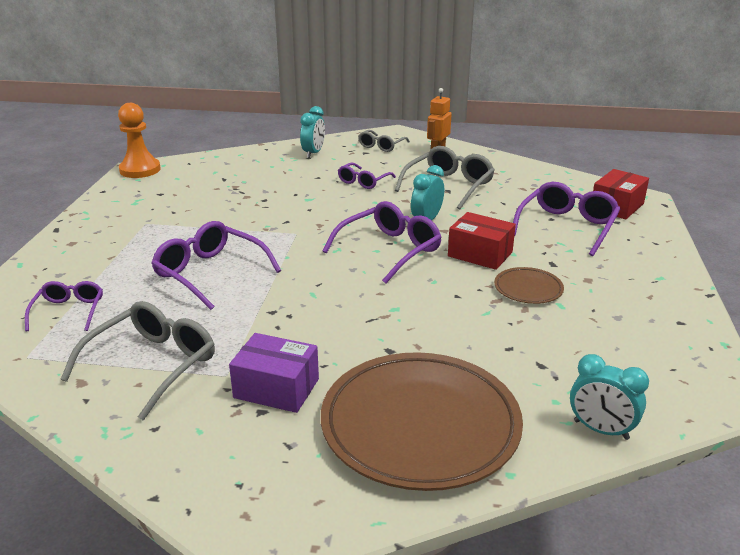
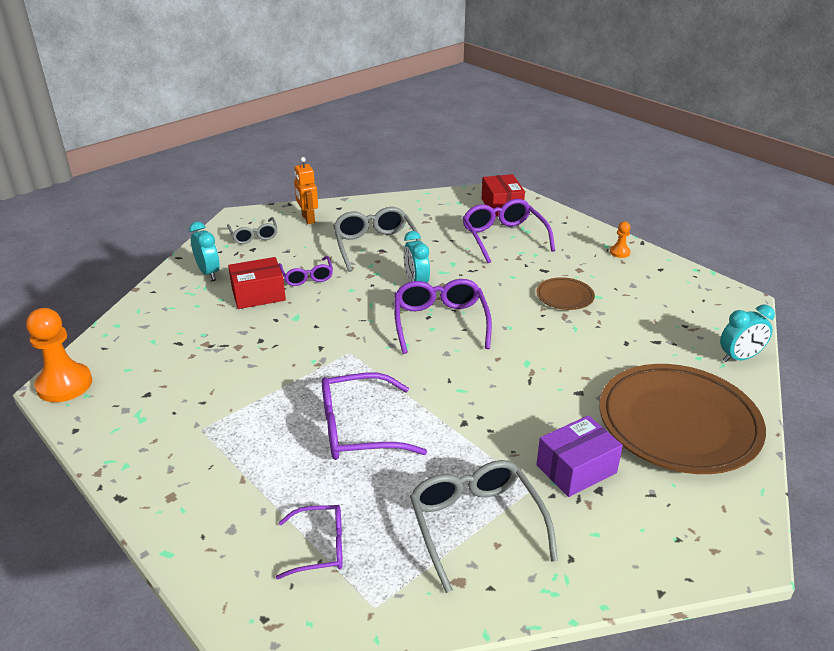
camera: 50 degrees left, 5 degrees up
(69, 311) = (320, 547): purple glasses -> purple glasses turned 135 degrees clockwise
(480, 254) = (496, 289): red box -> red box (258, 295)
(663, 289) = (619, 252): none -> orange pawn

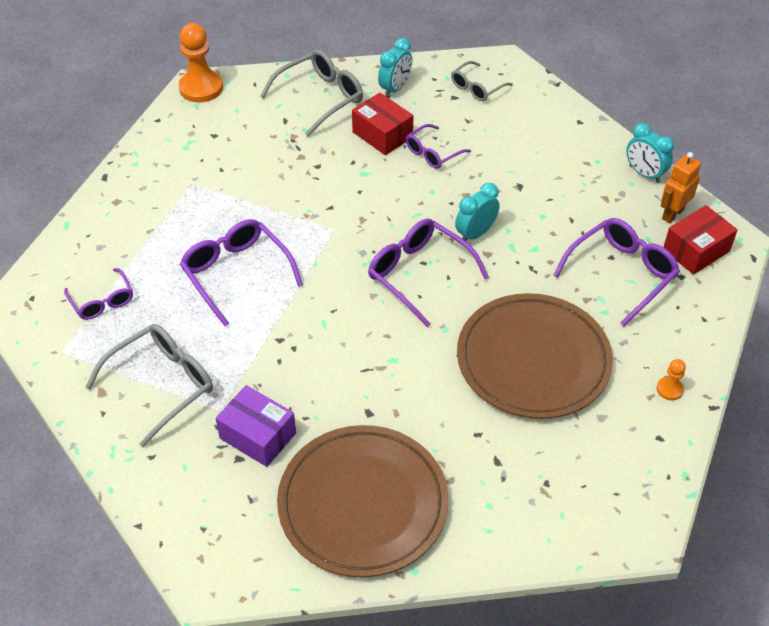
camera: 65 degrees right, 15 degrees up
(308, 219) = (538, 109): orange robot -> orange robot (672, 214)
(375, 246) = (524, 178): grey glasses -> grey glasses (320, 98)
(440, 322) = (419, 274): purple glasses -> purple glasses turned 105 degrees counterclockwise
(564, 296) = (533, 360): brown plate -> brown plate, size x2.24
(739, 358) = (512, 545): turquoise clock -> turquoise clock (644, 174)

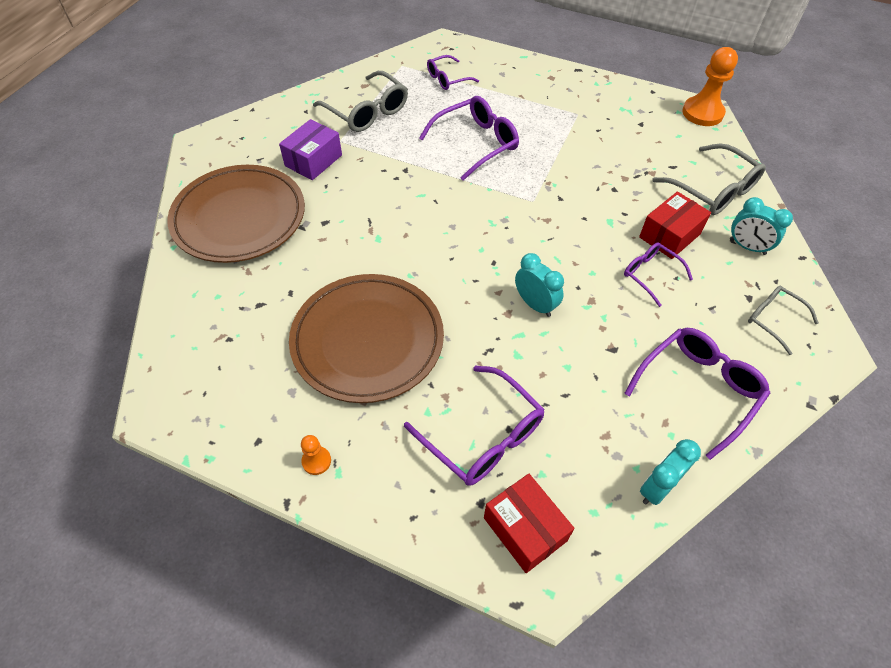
camera: 90 degrees right, 5 degrees up
(419, 274) = (478, 258): purple glasses -> purple glasses (698, 389)
(672, 214) = (587, 511): orange robot -> none

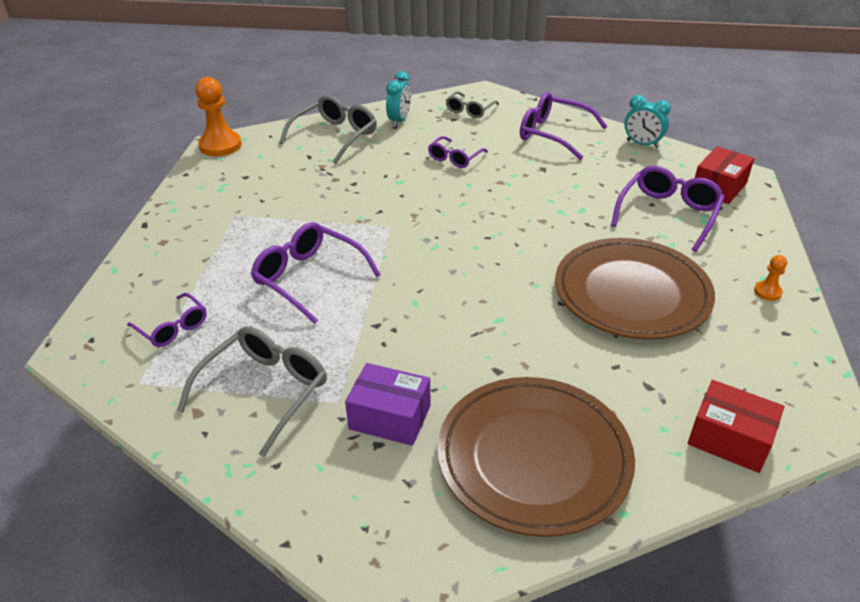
camera: 105 degrees left, 15 degrees down
(535, 304) = (523, 208): turquoise clock -> none
(669, 235) = (403, 153): red box -> red box (729, 439)

